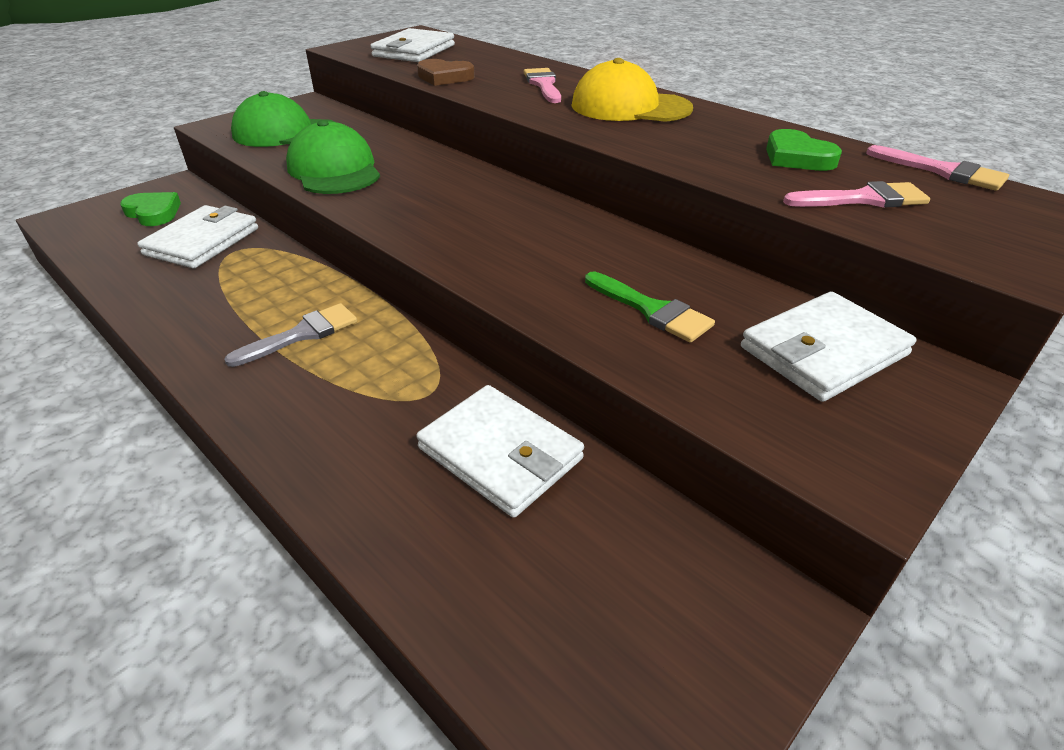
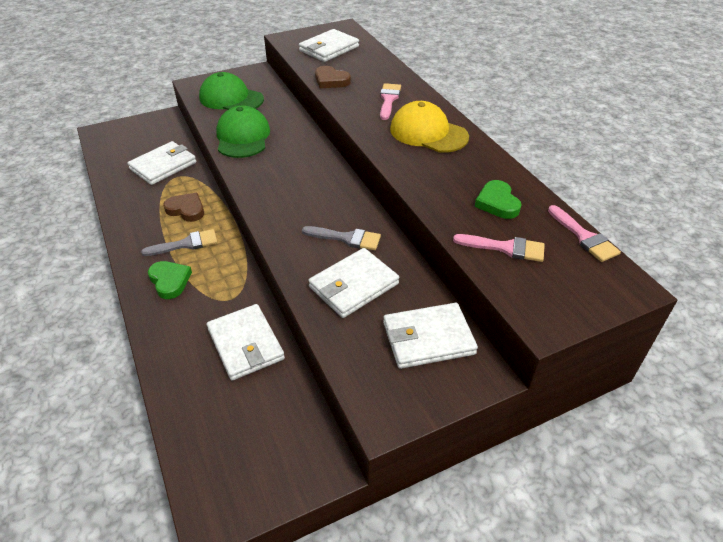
camera: 20 degrees right, 5 degrees up
(153, 213) = (146, 138): green heart -> green heart (170, 281)
(276, 289) = (186, 209): none -> brown heart
(589, 256) = (346, 238): none -> grey brush
(651, 310) = (353, 285): green brush -> white wallet

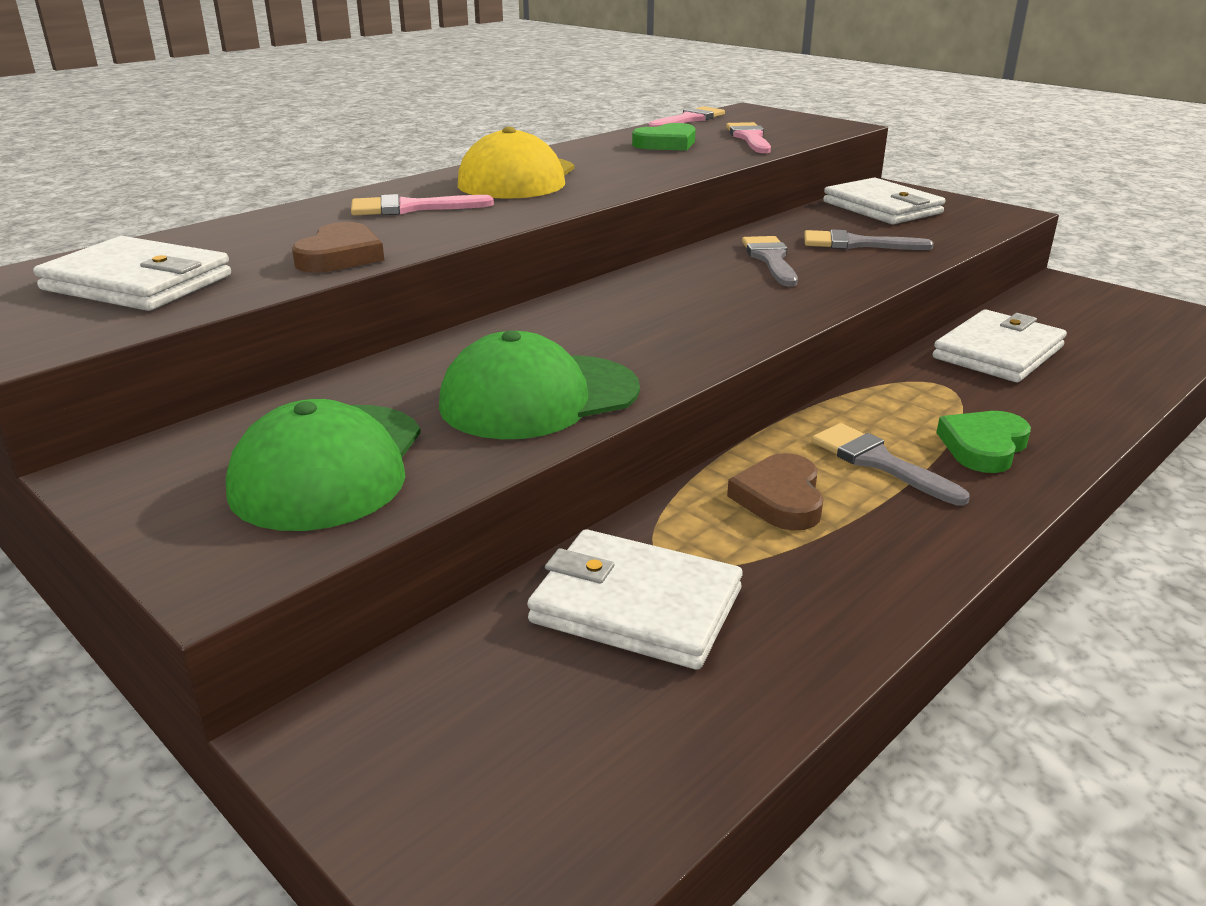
camera: 110 degrees left, 15 degrees down
(353, 285) = (856, 244): white wallet -> grey brush

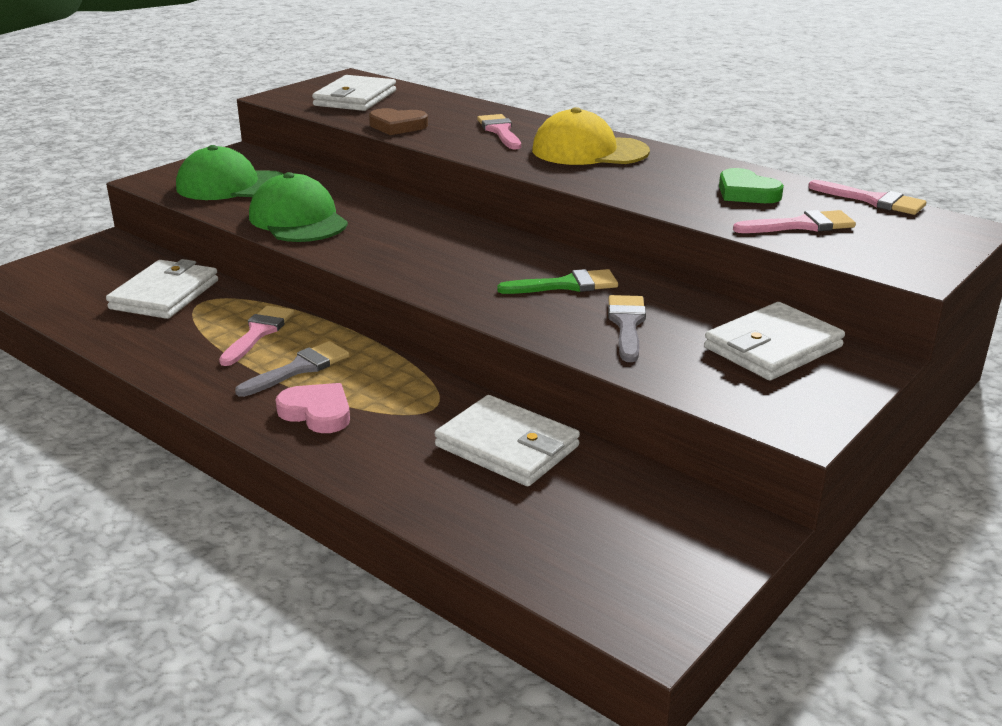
camera: 85 degrees right, 0 degrees up
(770, 259) = (566, 285): grey brush -> green brush
(780, 498) = (258, 333): brown heart -> pink brush
(983, 447) = (317, 412): green heart -> pink heart

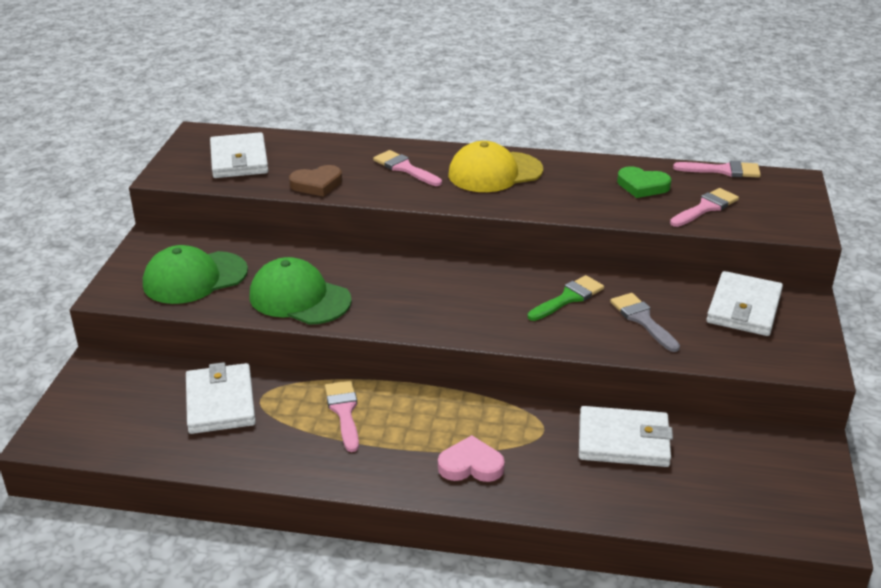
camera: 30 degrees left, 5 degrees up
(299, 368) = (413, 432): grey brush -> none

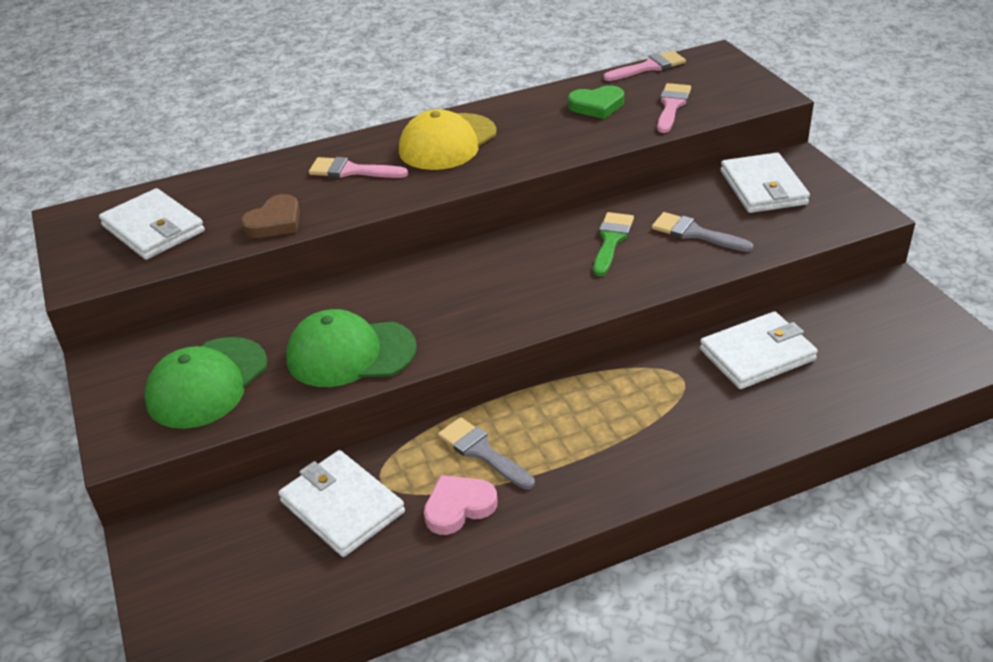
camera: 30 degrees left, 5 degrees up
(344, 412) = (482, 452): pink brush -> grey brush
(471, 465) = (654, 443): pink heart -> pink heart (458, 507)

